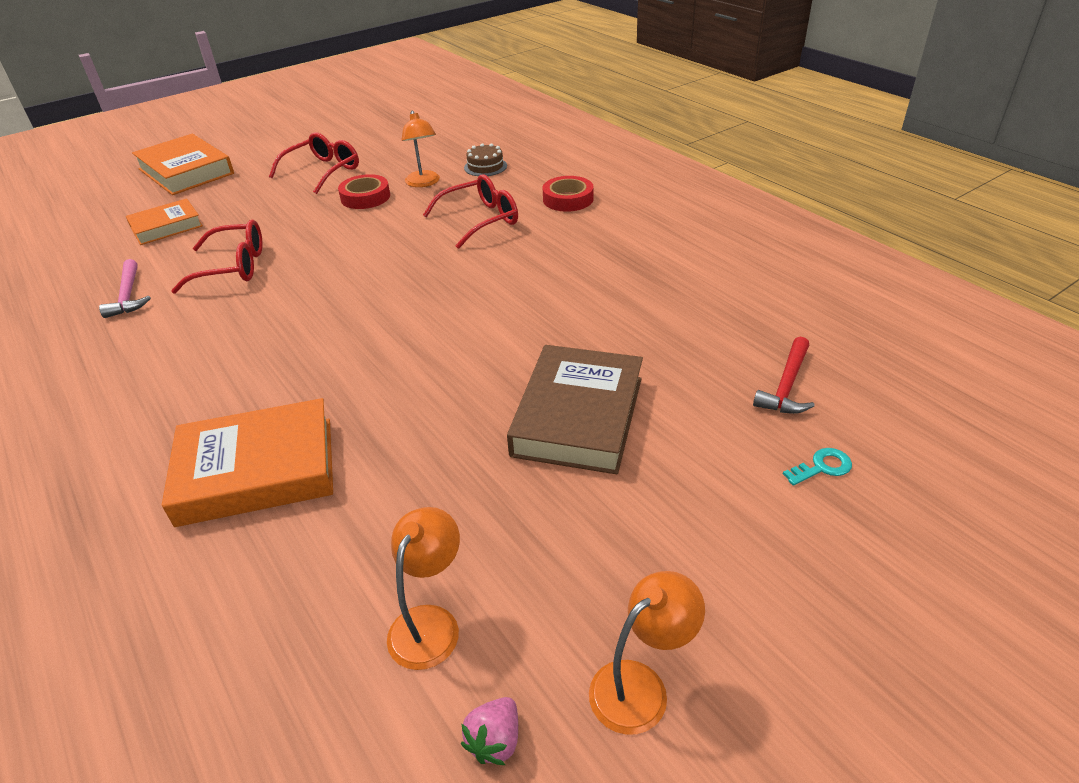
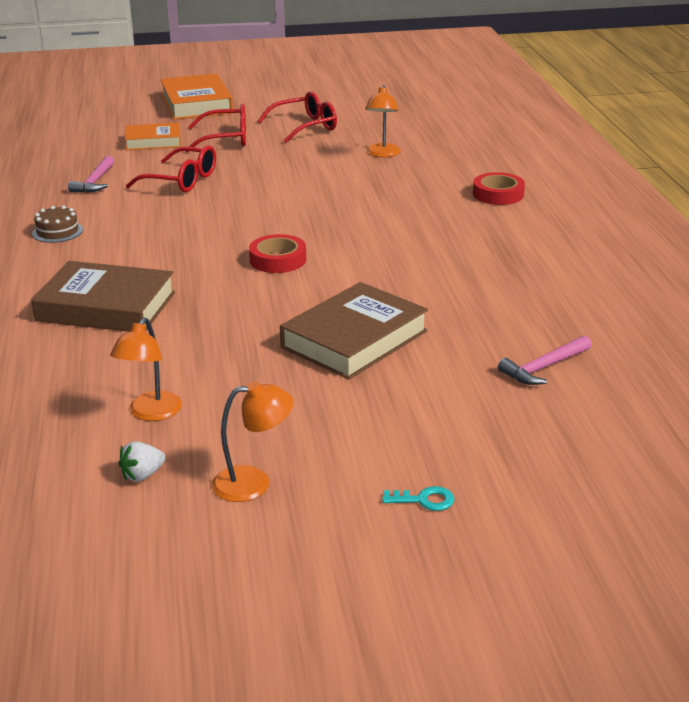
camera: 25 degrees right, 10 degrees down
(257, 470) = (106, 306): orange book -> brown book
(365, 197) = (323, 154): red tape -> red tape (278, 260)
(430, 623) = (151, 413): orange lamp -> orange lamp turned 150 degrees clockwise
(480, 220) = (405, 192): red glasses -> red glasses (226, 139)
(485, 167) = (448, 153): brown cake -> brown cake (57, 231)
(495, 740) = (142, 475): pink strawberry -> white strawberry
(787, 386) = (544, 368): red hammer -> pink hammer
(822, 467) = (512, 421): turquoise key -> turquoise key (424, 500)

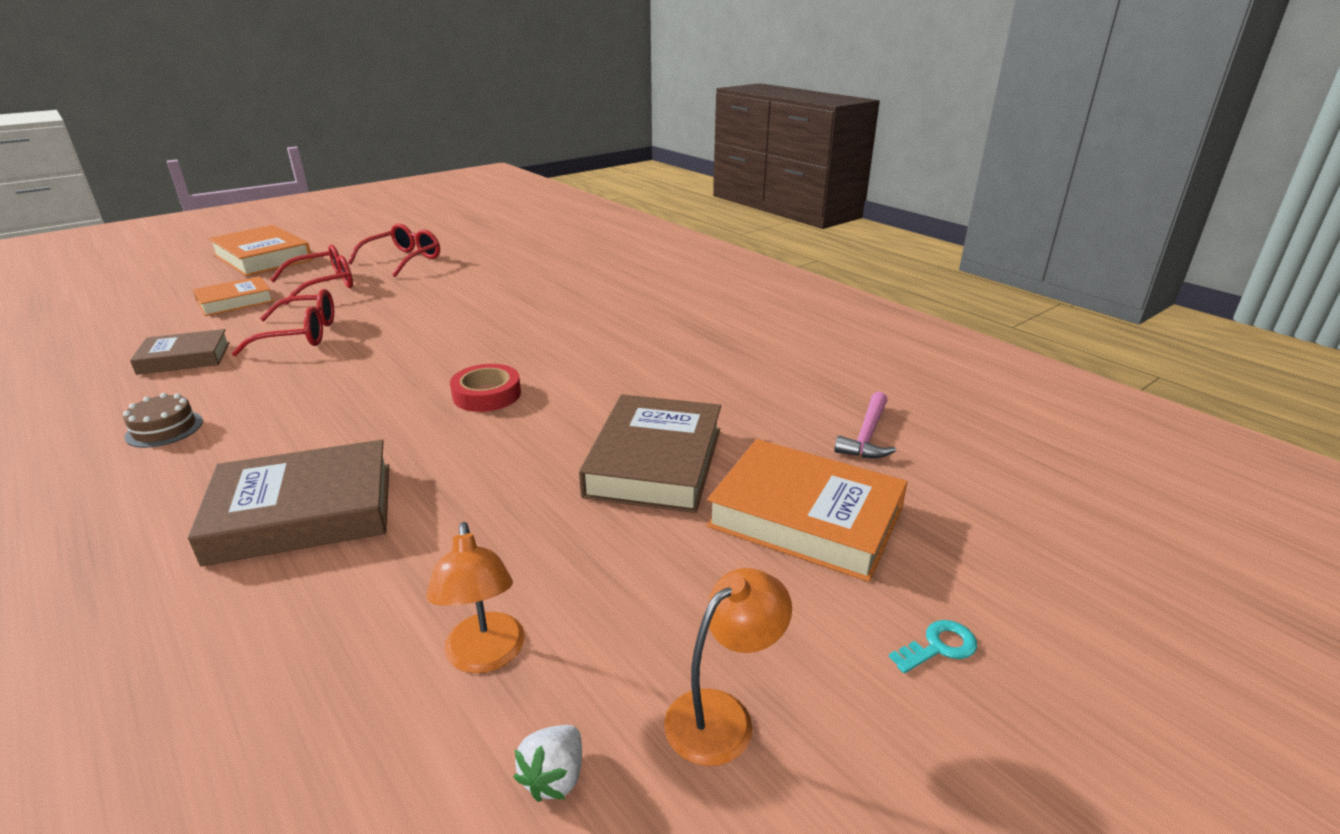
camera: 30 degrees left, 0 degrees up
(95, 182) = (184, 358): pink hammer -> brown book
(382, 154) = (504, 270): orange lamp -> none
(424, 405) = (805, 517): none -> orange book
(498, 194) = (647, 284): red tape -> none

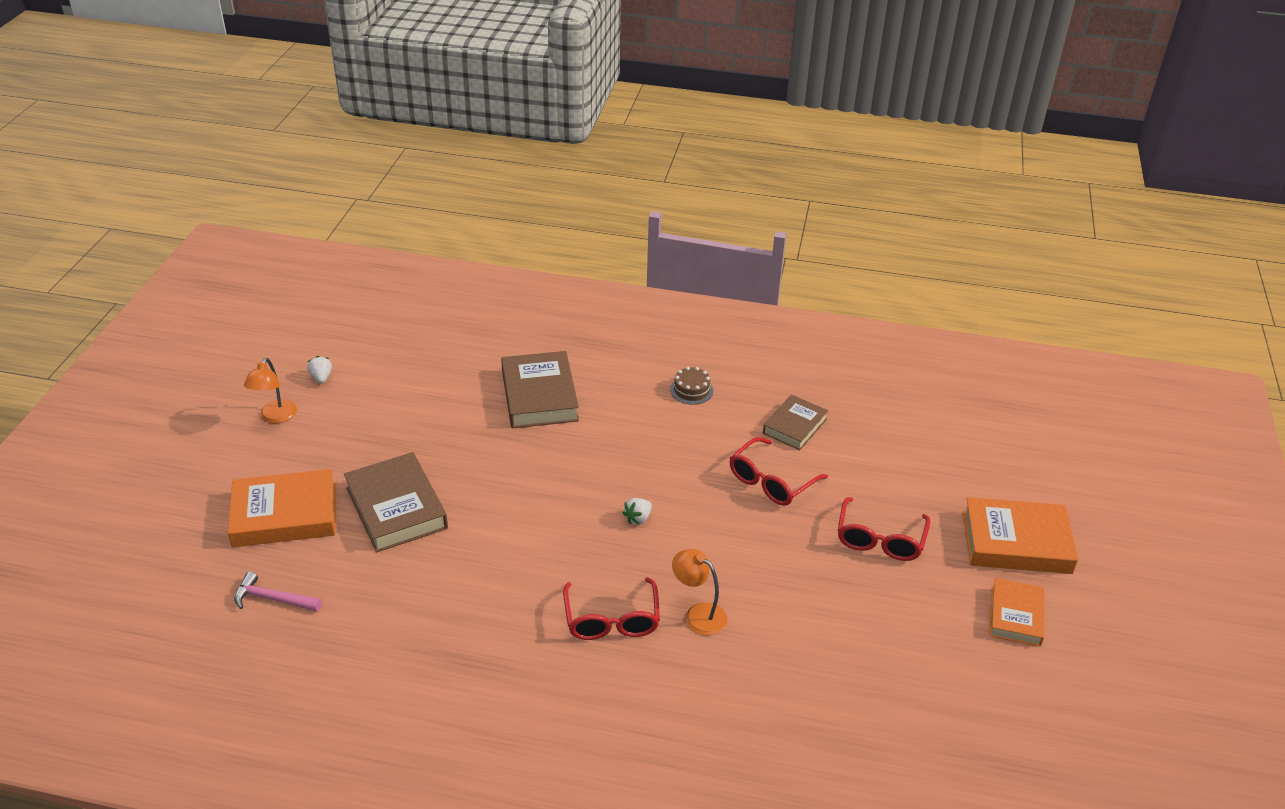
camera: 140 degrees right, 10 degrees up
(235, 301) = (894, 483): orange book -> orange book (1015, 616)
(303, 511) = (539, 396): brown book -> brown book turned 45 degrees counterclockwise
(404, 260) = (898, 618): red glasses -> red glasses (612, 620)
(445, 356) = (638, 518): none -> white strawberry
(485, 656) = (382, 392): orange lamp -> orange lamp (698, 614)
(487, 394) = (558, 502): red tape -> none
(867, 435) = (273, 599): pink hammer -> pink hammer turned 60 degrees counterclockwise
(939, 646) = (195, 480): turquoise key -> none

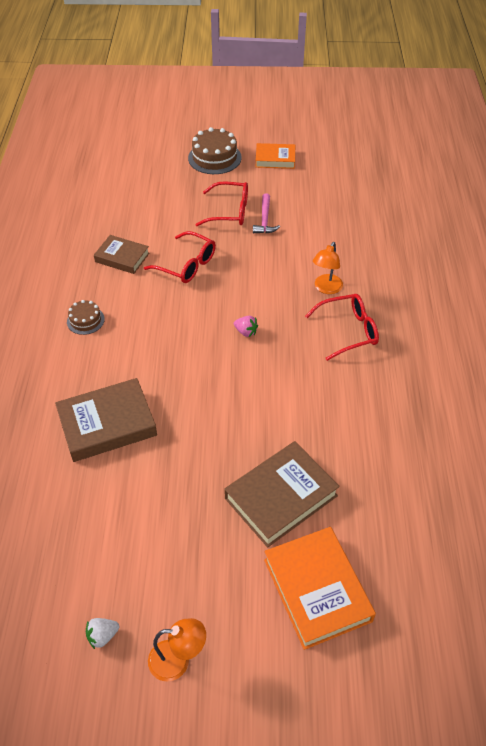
camera: 100 degrees left, 10 degrees up
(273, 599) = (416, 559): pink hammer -> pink hammer (265, 219)
(638, 518) = (246, 332): white strawberry -> pink strawberry
(1016, 542) = (214, 158): orange book -> brown cake

